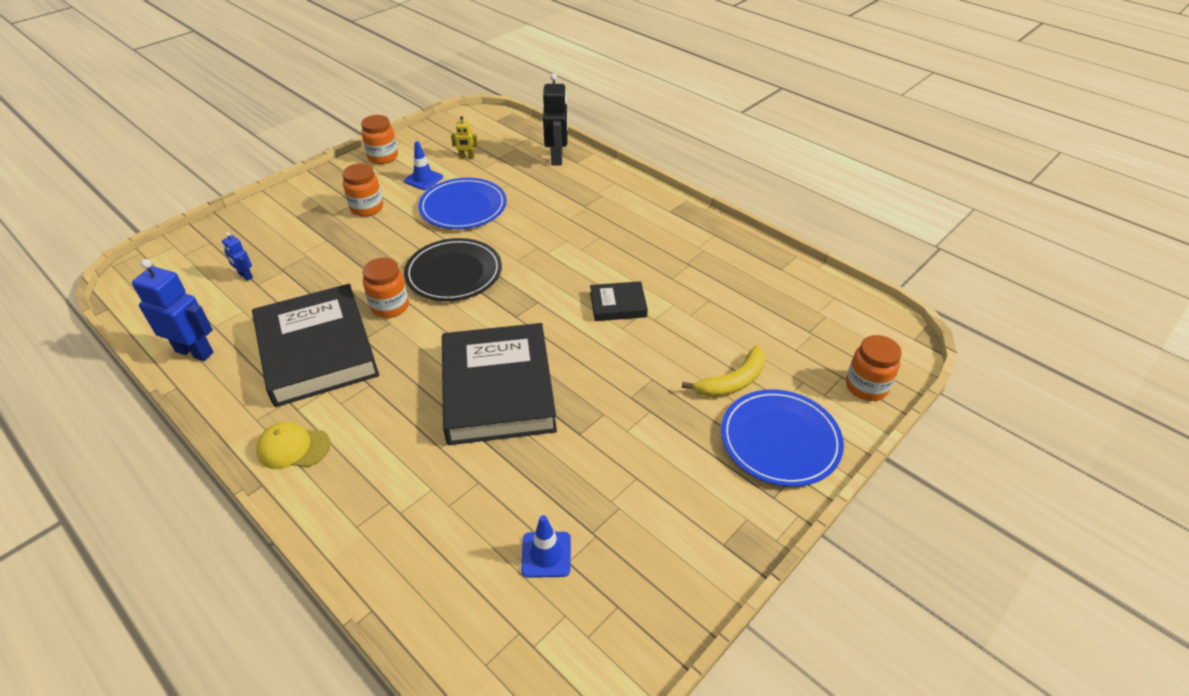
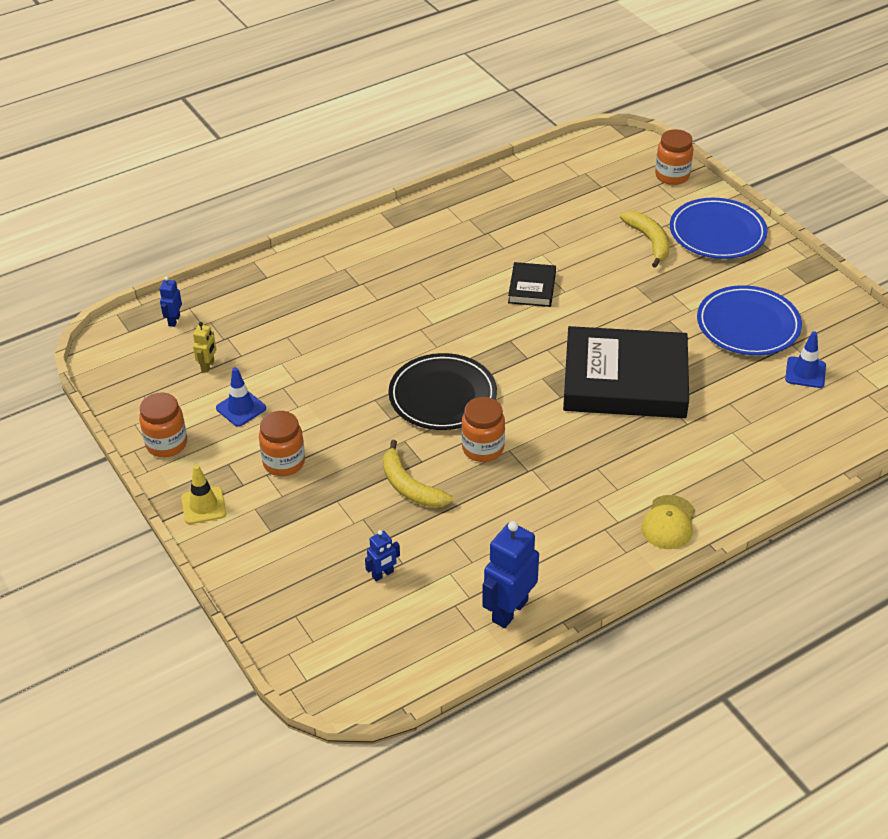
camera: 75 degrees left, 0 degrees up
(317, 350) = (536, 507): black book -> none
(322, 183) = (203, 506): none -> yellow traffic cone
(342, 273) = (410, 486): none -> yellow banana
(463, 207) = (319, 378): blue plate -> blue plate (748, 325)
(513, 134) = (174, 320): none -> blue robot
(557, 158) = (250, 290): black robot -> none

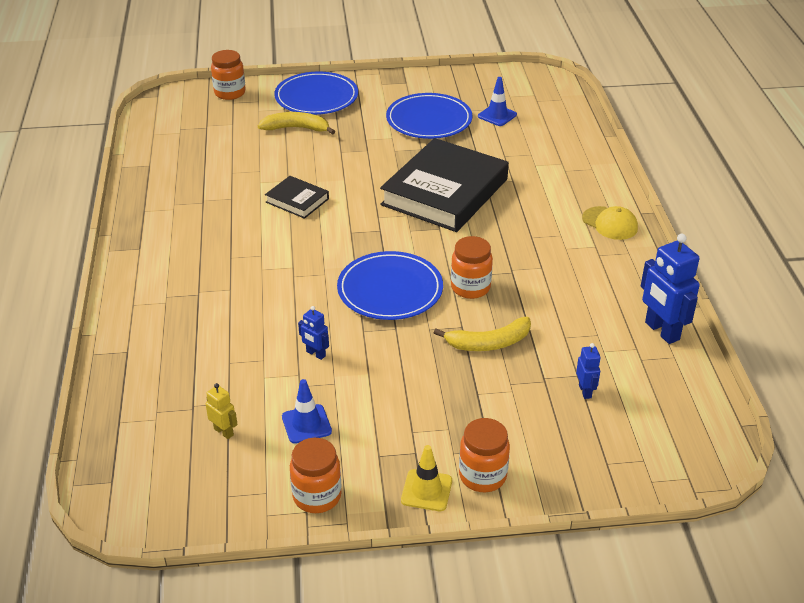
camera: 65 degrees left, 5 degrees down
(174, 320) = (128, 439): blue robot -> blue robot (315, 354)
(284, 462) = (404, 415): orange jar -> orange jar (482, 476)
(442, 396) = (390, 290): black plate -> blue plate

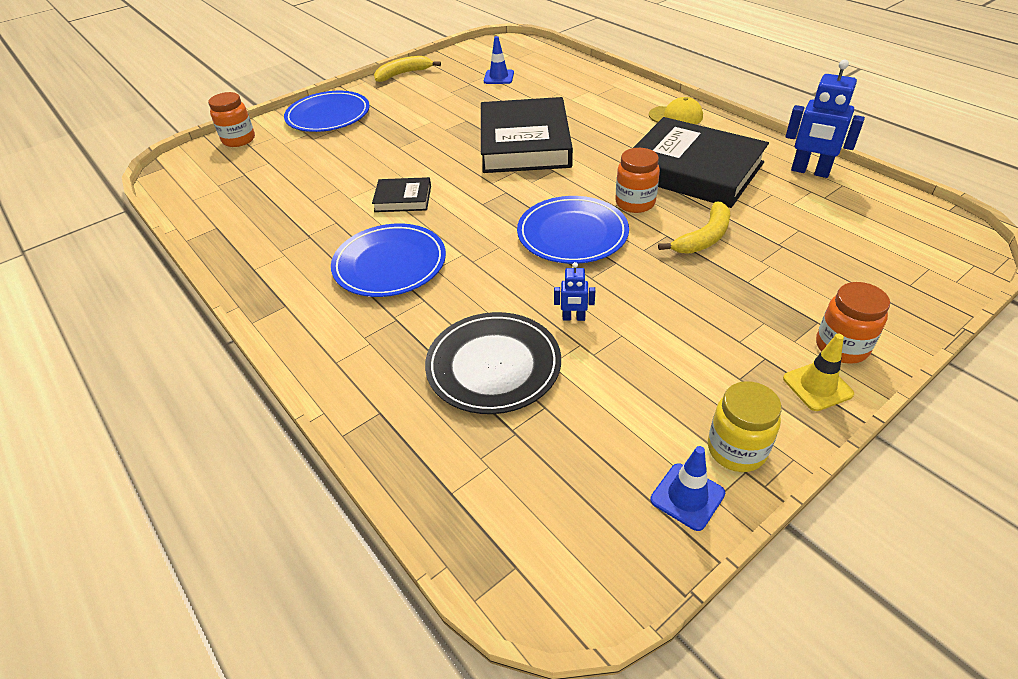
camera: 30 degrees left, 5 degrees up
(224, 432) = (574, 438): yellow robot -> none
(226, 359) = (493, 366): none -> black plate
(296, 128) = (336, 144): yellow banana -> yellow banana (403, 74)
(306, 424) = (643, 386): blue traffic cone -> blue traffic cone (687, 496)
(317, 496) = (736, 450): orange jar -> yellow jar
(429, 120) = (447, 98): blue plate -> blue plate (390, 264)
(557, 281) = (693, 170): none -> black book
(585, 391) = (820, 239): blue robot -> none

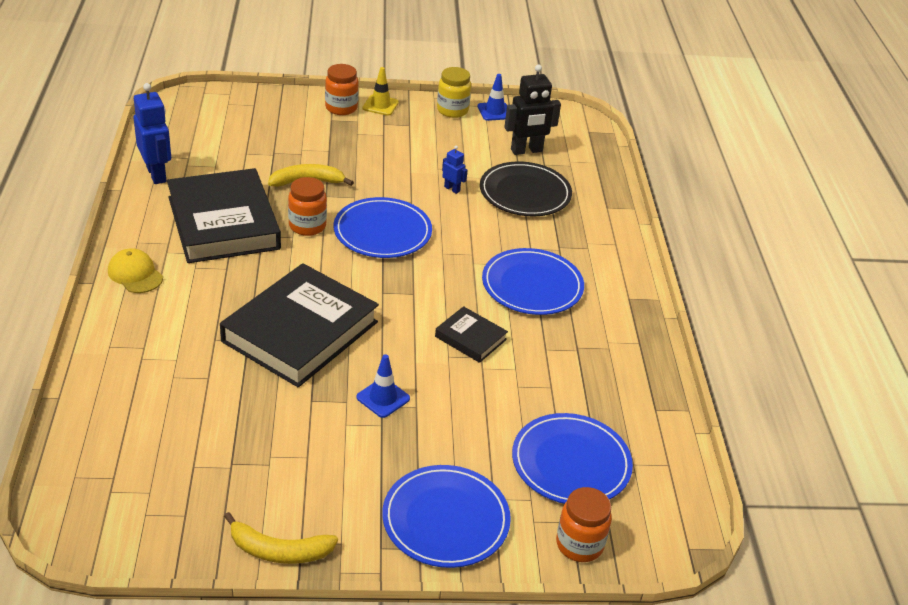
camera: 150 degrees left, 5 degrees down
(267, 169) = (571, 463): none -> blue plate
(498, 77) = (187, 451): blue traffic cone -> blue traffic cone (383, 398)
(560, 442) = (526, 151): none -> black robot

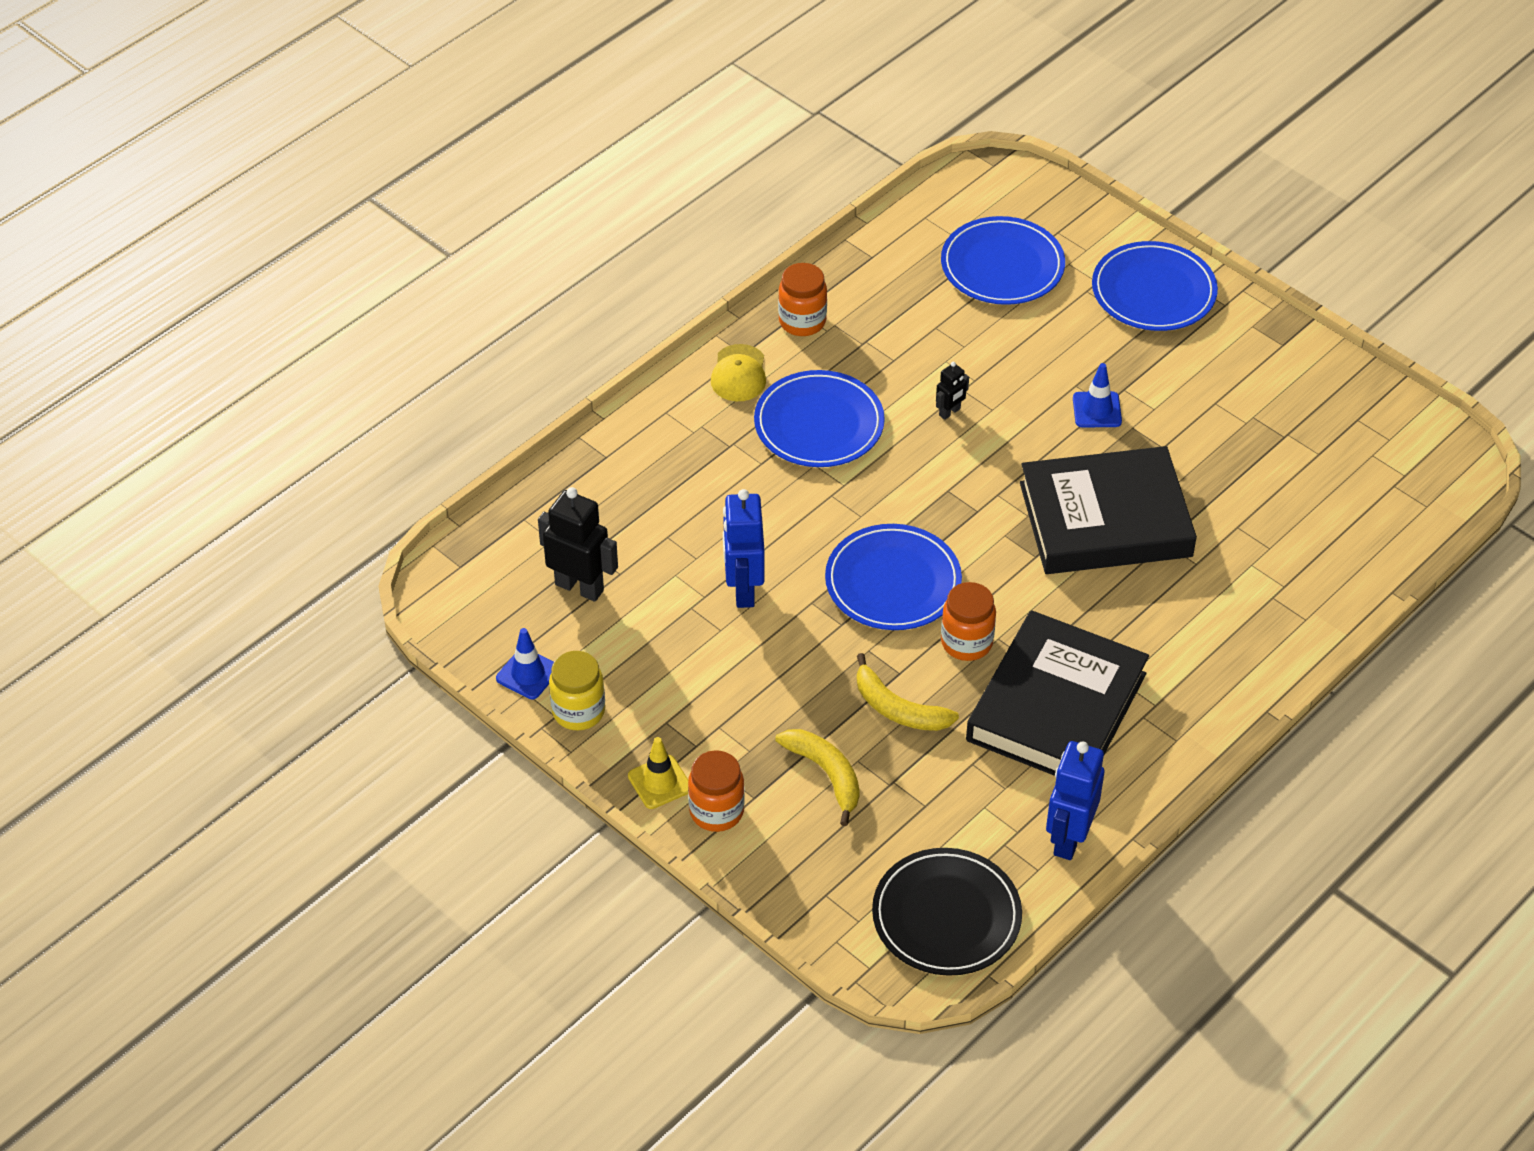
camera: 130 degrees left, 10 degrees up
(135, 274) = (1213, 694): yellow cap -> yellow cap (739, 374)
(278, 550) = (1306, 350): yellow banana -> yellow banana (826, 774)
(452, 189) = (743, 589): blue robot -> blue robot, size x1.97
(470, 338) = (950, 412): black book -> black robot
(525, 193) = (669, 531): black plate -> black plate (946, 916)
(579, 544) = (1072, 216): orange jar -> orange jar (802, 321)

